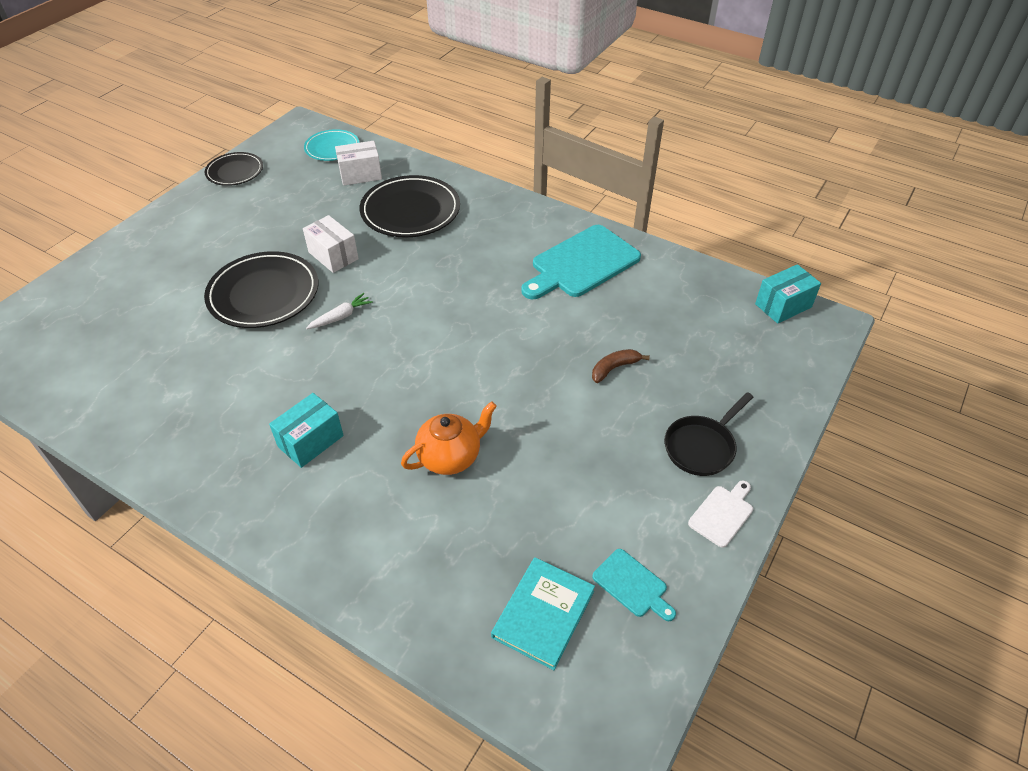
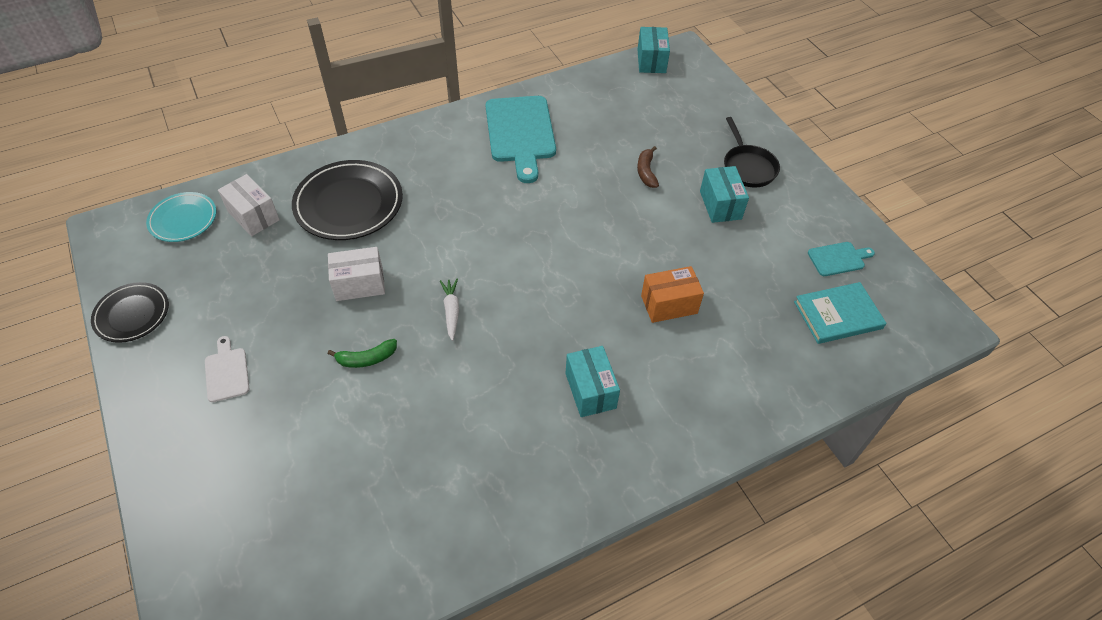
camera: 60 degrees left, 5 degrees up
(264, 294) = (367, 358): black plate -> green banana
(360, 174) = (253, 216): white box -> white box turned 60 degrees counterclockwise
(450, 457) = (669, 304): orange teapot -> orange box
(543, 614) = (837, 315): turquoise book -> turquoise book turned 75 degrees counterclockwise
(621, 445) = (720, 205): none -> turquoise box
(722, 514) = (807, 187): white cutting board -> white cutting board (226, 372)

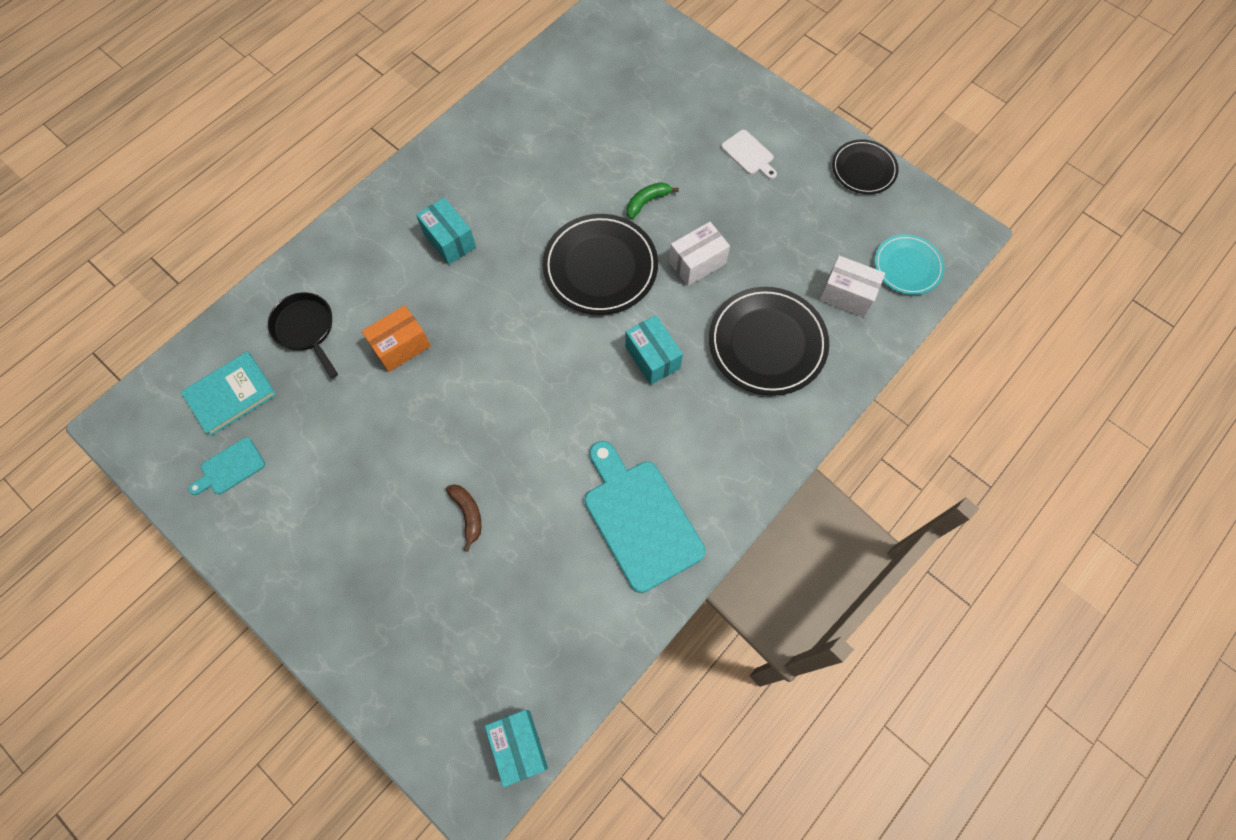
camera: 160 degrees right, 15 degrees up
(451, 311) = (600, 267): white carrot -> black plate
(720, 205) = (370, 496): turquoise box -> turquoise box (652, 357)
(748, 167) = (345, 572): black pan -> black pan (306, 329)

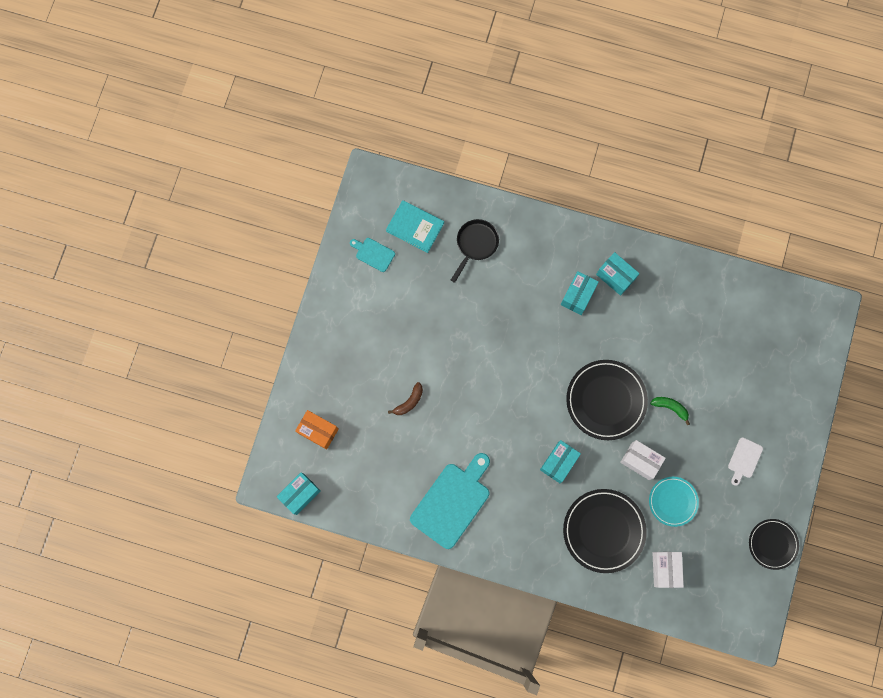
camera: 65 degrees right, 10 degrees up
(401, 346) = (492, 306): orange box -> orange box (318, 431)
(451, 189) = (615, 276): none -> turquoise box
(907, 266) = (707, 602): turquoise plate -> turquoise plate (673, 501)

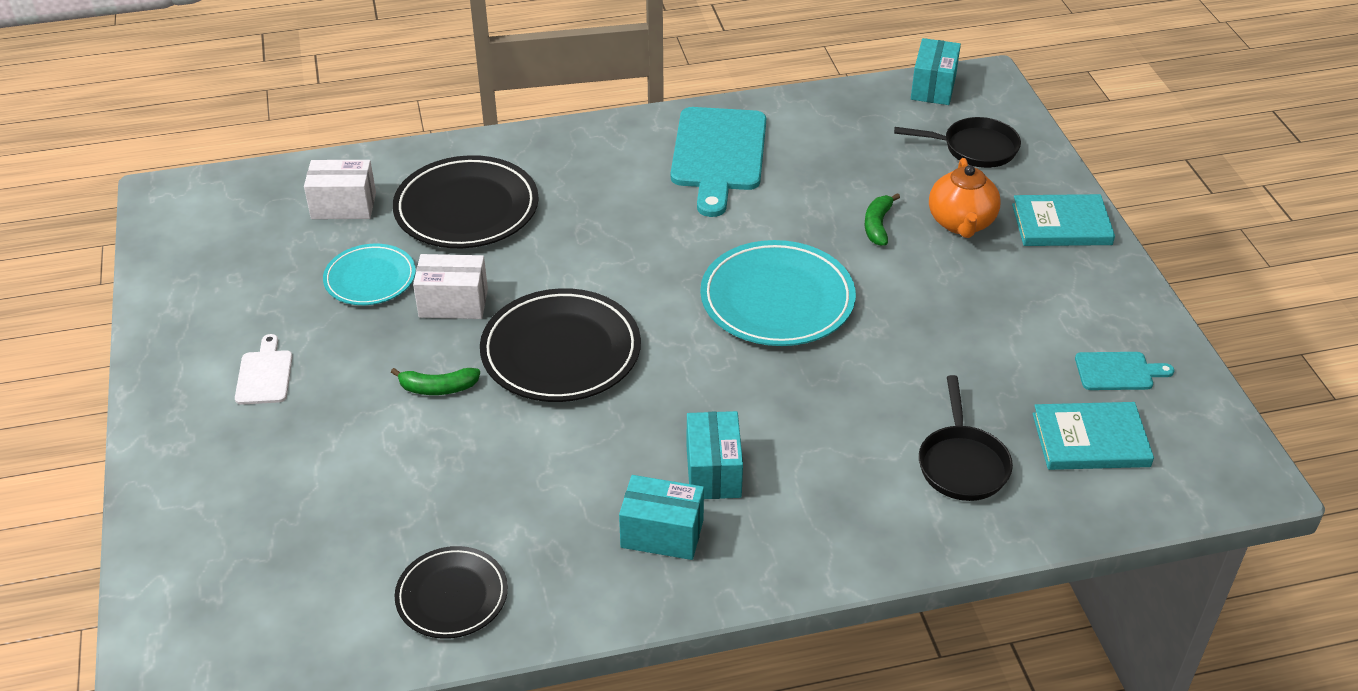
camera: 150 degrees right, 35 degrees down
(318, 431) = (975, 148): orange box -> black pan
(322, 352) = (1061, 224): none -> turquoise book
(368, 380) = (961, 223): none -> orange teapot
(409, 401) = (877, 225): brown banana -> green banana
(490, 378) = (777, 299): none -> turquoise plate
(559, 462) = (589, 251): turquoise box -> none
(665, 569) = (343, 206): white box -> white box turned 60 degrees counterclockwise
(772, 544) = (170, 294): black plate -> black plate (452, 596)

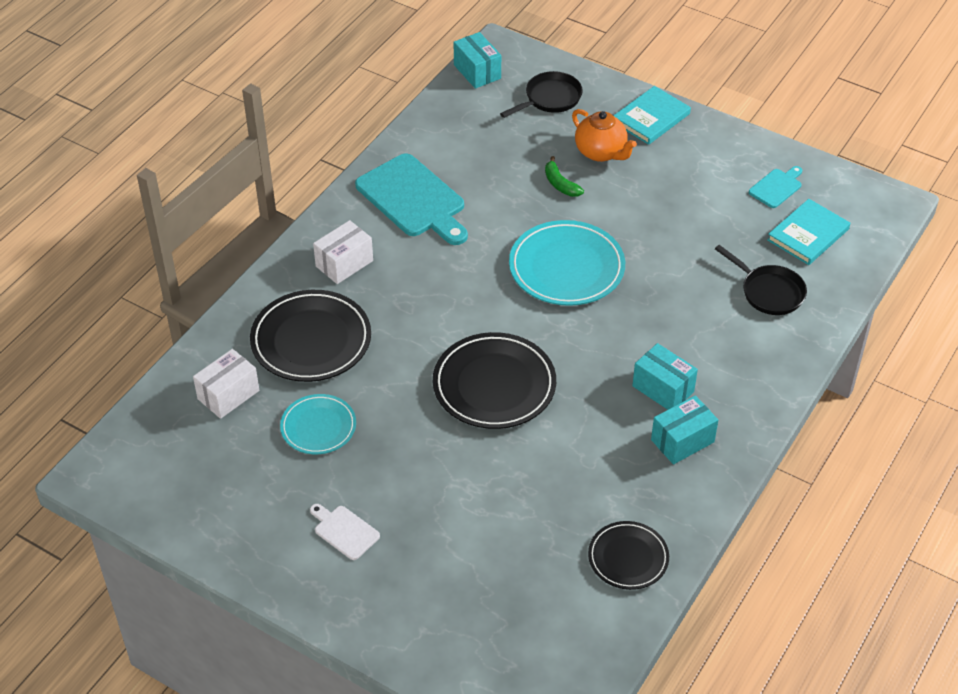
camera: 45 degrees left, 5 degrees up
(438, 388) = (457, 458): green banana -> none
(453, 303) = (391, 403): white box -> white box (344, 263)

